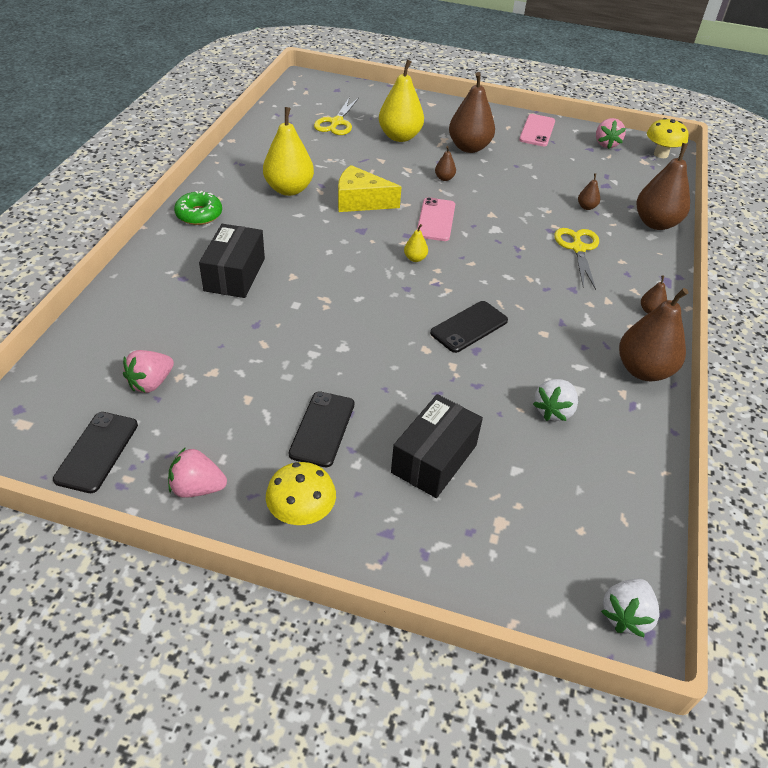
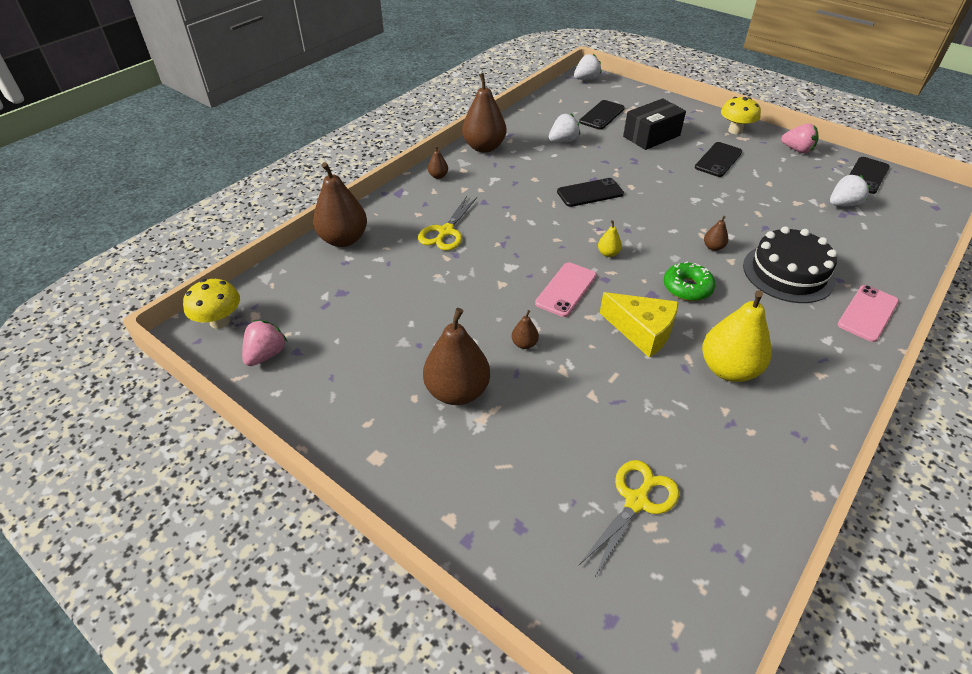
camera: 155 degrees left, 0 degrees up
(151, 383) = (843, 204): pink strawberry -> white strawberry
(199, 214) = (839, 353): green donut -> green donut (687, 288)
(234, 274) = (788, 273): black box -> black cake
(400, 137) = (546, 439): yellow pear -> none
(533, 493) = (602, 115): none -> black phone
(537, 130) = (333, 403): pink phone -> pink phone (868, 313)
(586, 207) = (393, 270): brown pear -> brown pear (713, 247)

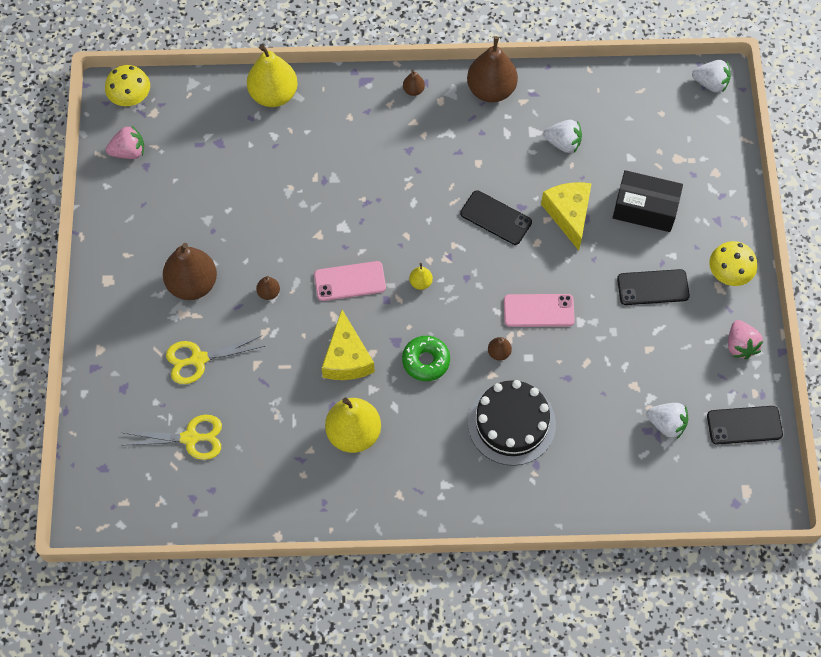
camera: 50 degrees right, 20 degrees up
(343, 239) = (273, 94): brown pear -> yellow pear
(446, 232) = (345, 153): yellow scissors -> yellow scissors (198, 359)
(602, 115) = (645, 144): black phone -> none
(622, 164) = (569, 214): none -> yellow cheese
(868, 313) = (505, 501): pink phone -> pink phone (538, 310)

